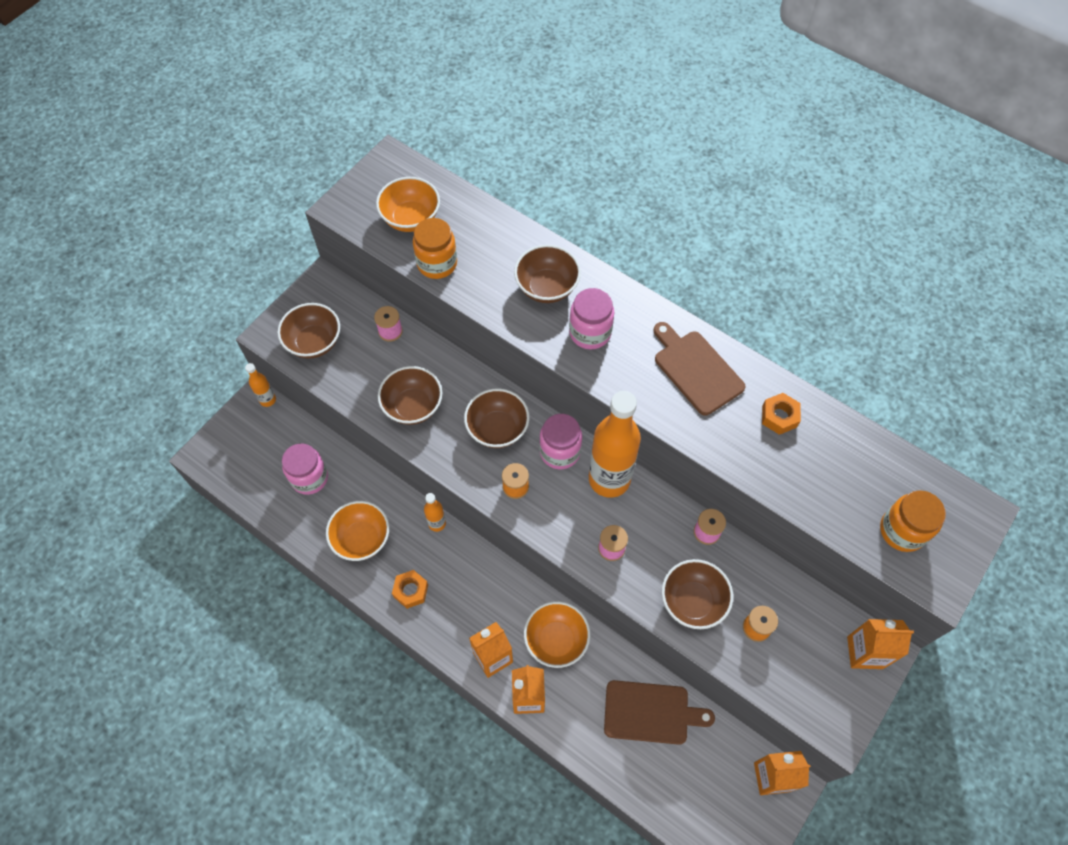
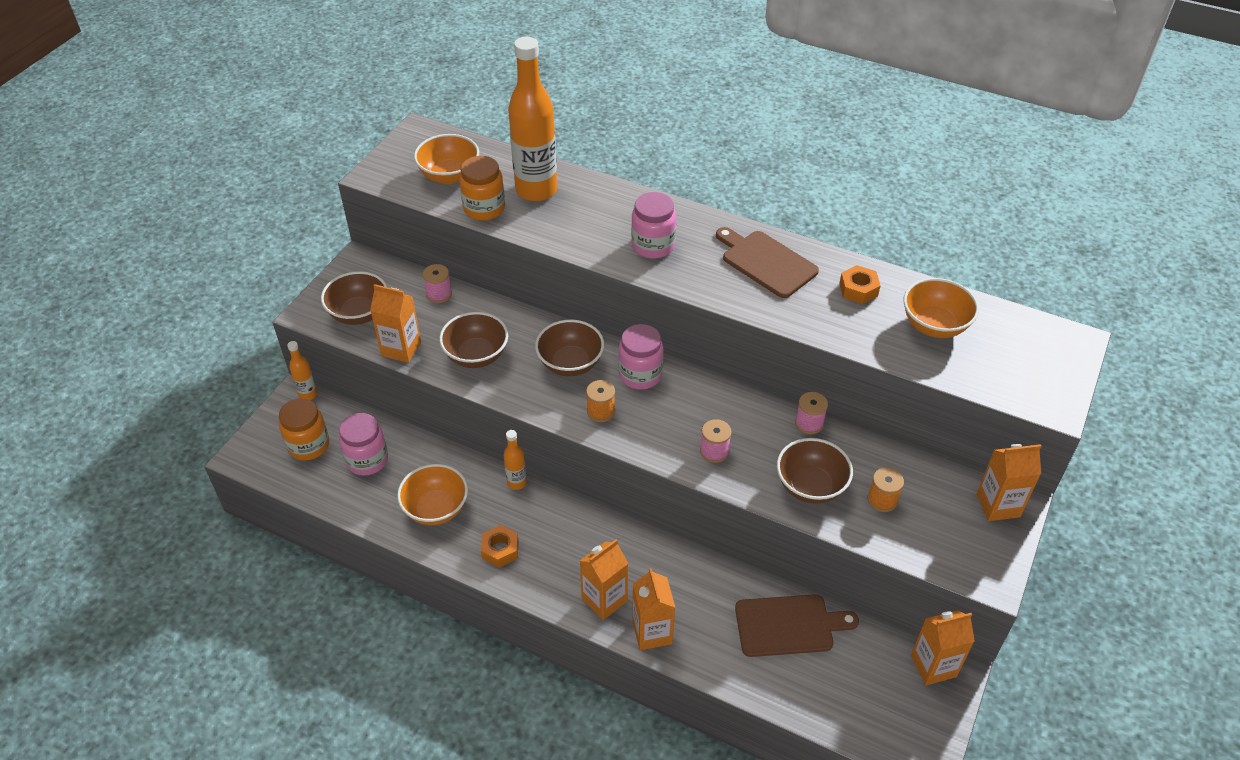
camera: 10 degrees left, 15 degrees down
(346, 388) = (401, 349): none -> orange carton
(547, 287) = (600, 214): brown bowl -> none
(556, 640) = (670, 573): orange bowl -> orange bowl (934, 325)
(609, 479) = (697, 391): orange bottle -> orange bottle (536, 190)
(902, 531) = (1004, 366): orange jar -> orange jar (308, 445)

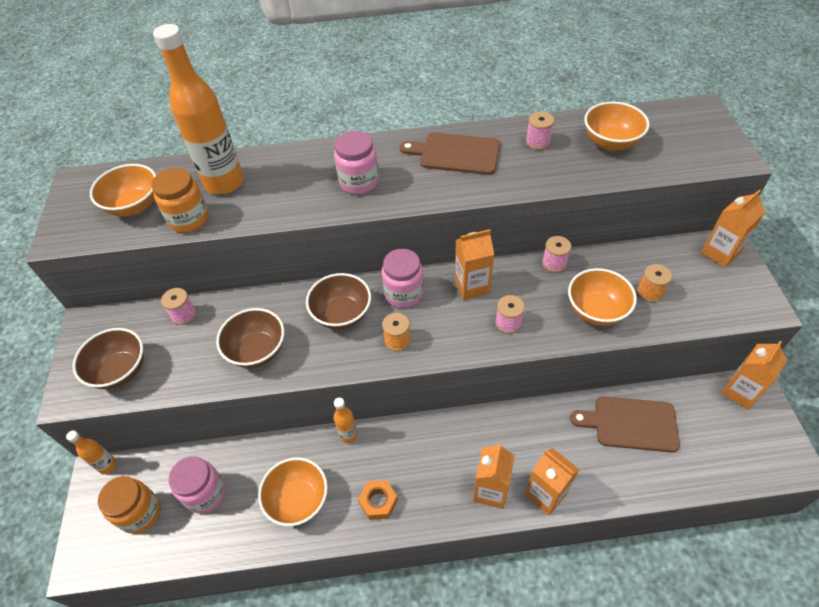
camera: 30 degrees left, 5 degrees up
(401, 349) = (184, 381): orange carton -> orange carton (472, 286)
(788, 625) = (631, 423): brown cutting board -> brown cutting board turned 135 degrees counterclockwise
(810, 486) = (596, 310): brown bowl -> orange bowl
(858, 290) = (537, 142): orange nut -> pink spool

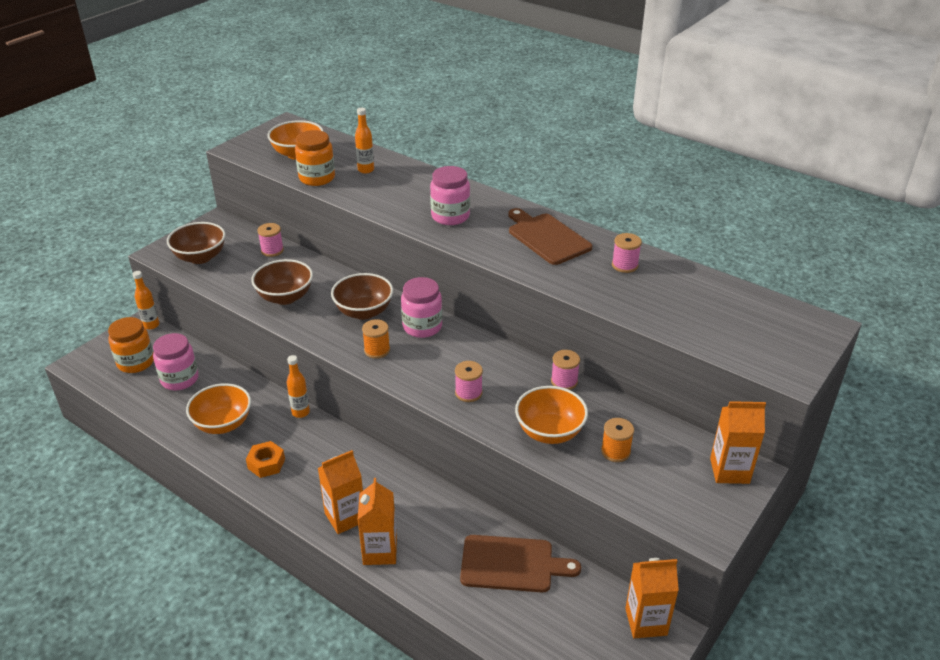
camera: 40 degrees right, 15 degrees down
(224, 183) = (366, 170): orange bottle -> orange bottle, size x0.45
(472, 286) = (477, 354): orange carton -> none
(610, 142) = (688, 299): orange bowl -> none
(631, 423) = (512, 564): brown cutting board -> brown cutting board turned 135 degrees clockwise

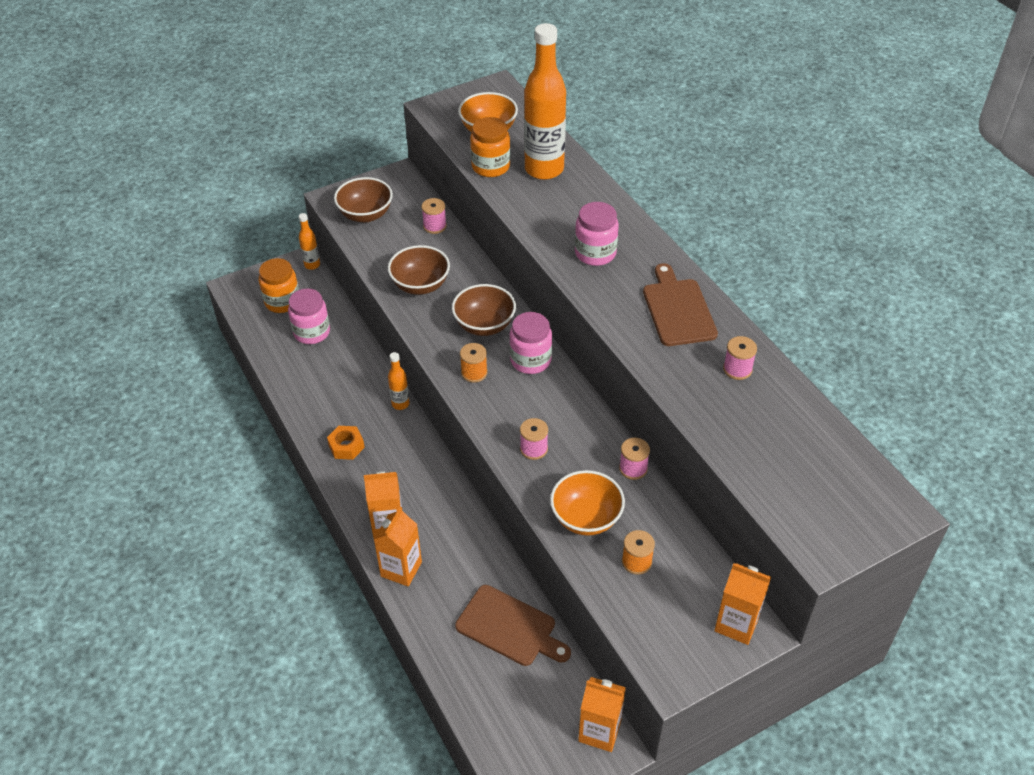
camera: 25 degrees right, 10 degrees up
(223, 424) = (328, 392): orange bowl -> none
(366, 170) = (544, 169): orange bottle -> orange bottle, size x2.21

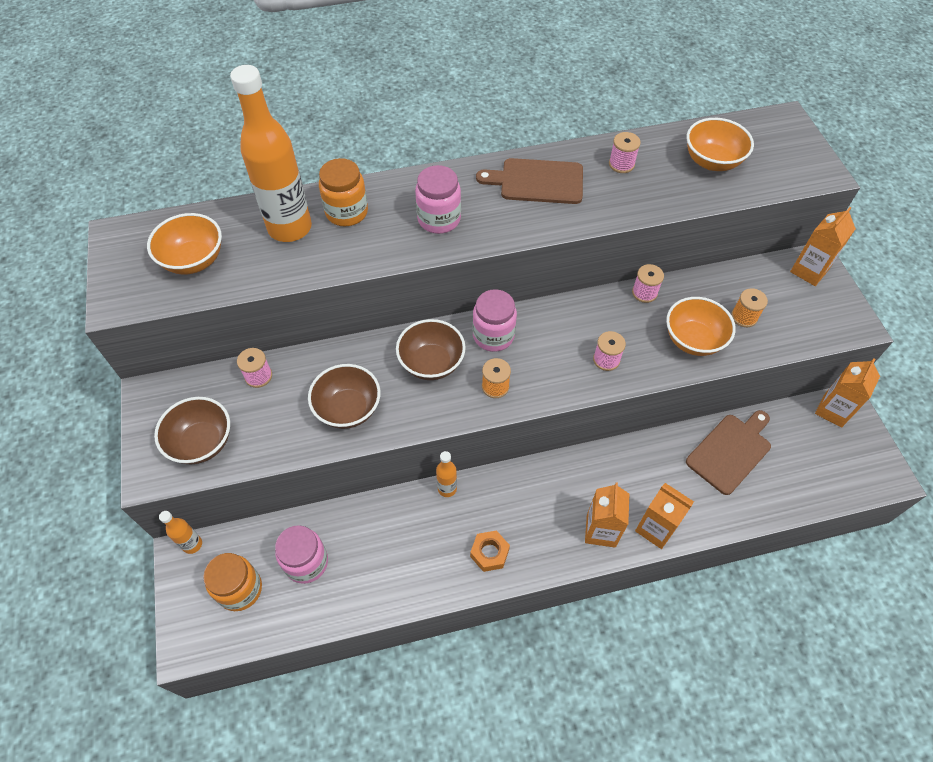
camera: 75 degrees left, 10 degrees up
(490, 167) = (260, 272): orange jar -> orange jar (347, 212)
(784, 445) = (712, 161): none -> orange bowl

